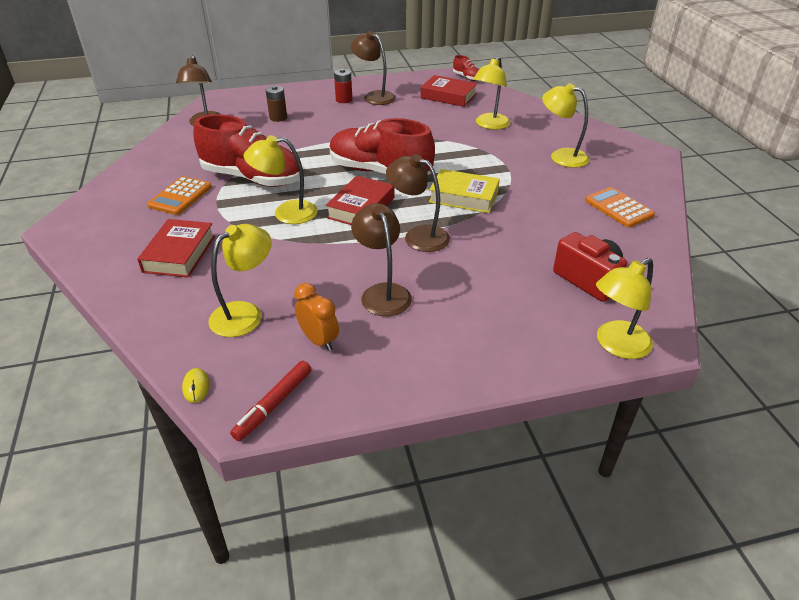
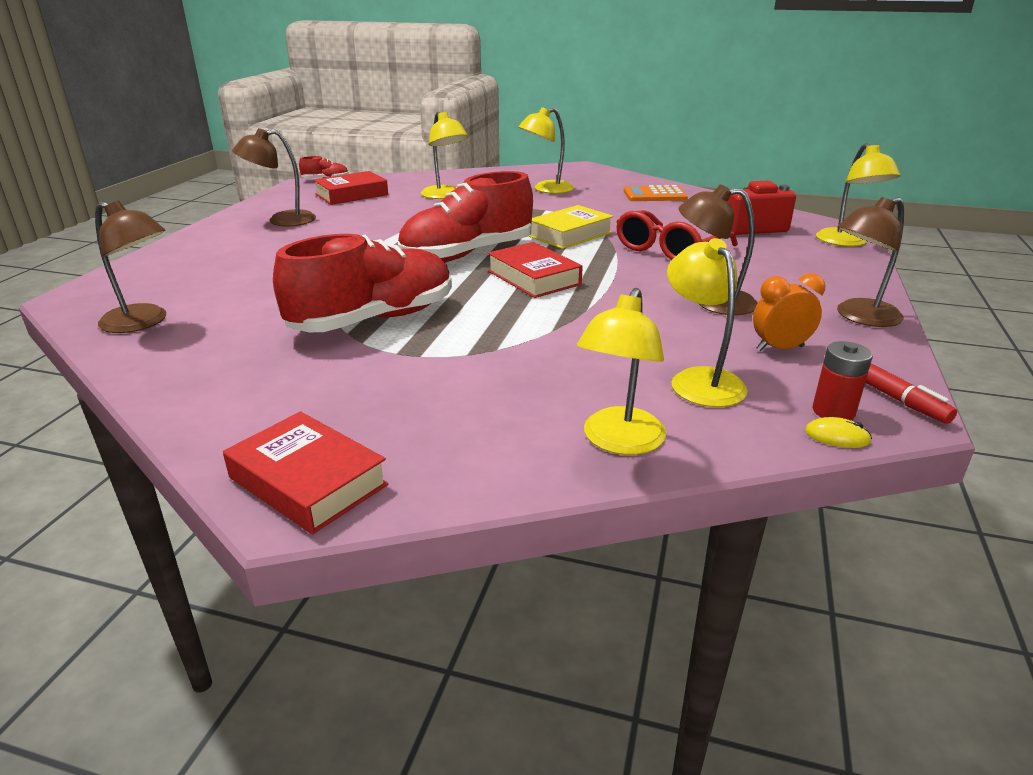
camera: 60 degrees left, 10 degrees down
(179, 254) = (515, 402): red book -> red book (308, 481)
(180, 196) = (348, 376): orange calculator -> none
(278, 118) = (229, 275): brown battery -> none
(286, 213) = (494, 316): yellow lamp -> yellow lamp (619, 442)
(344, 100) = (257, 234): red battery -> red battery (833, 411)
(418, 236) = (621, 266): brown lamp -> brown lamp (859, 317)
(478, 248) = (669, 250): none -> red glasses

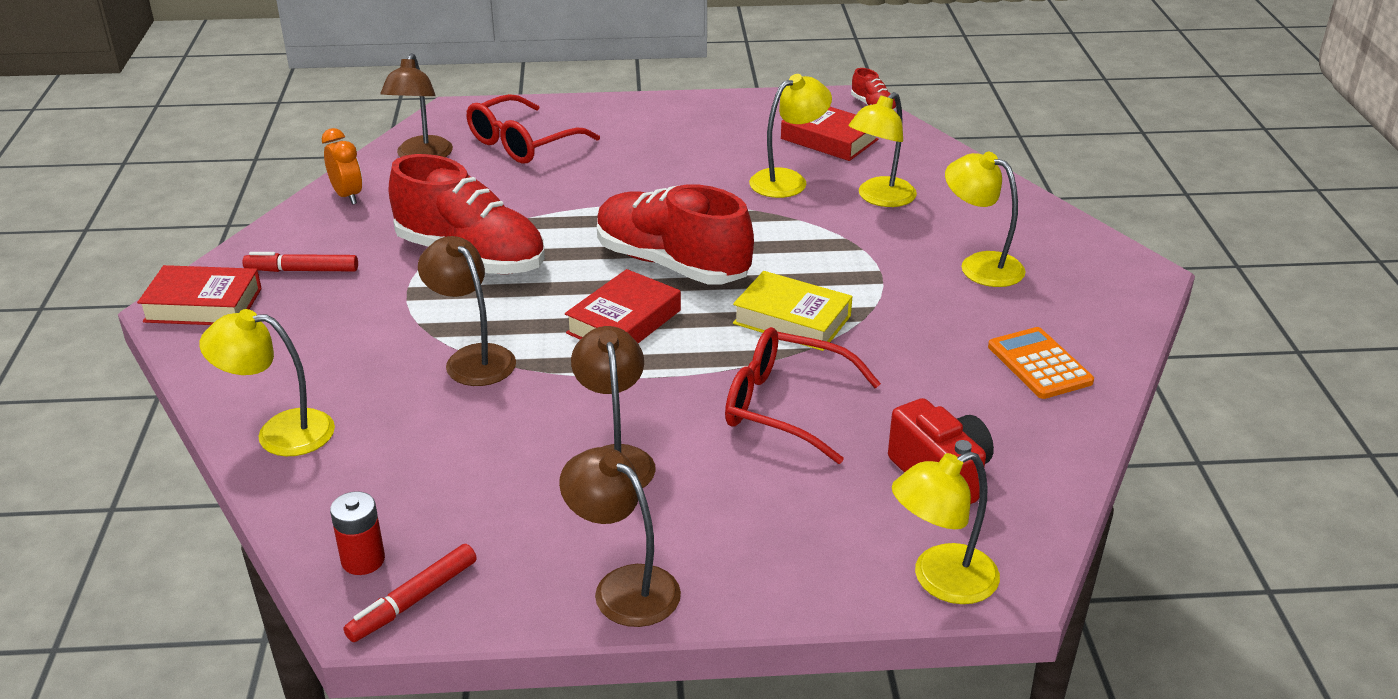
camera: 70 degrees right, 5 degrees up
(195, 278) = (522, 143): none -> red glasses
(282, 220) = (705, 130): brown lamp -> brown lamp (472, 358)
(300, 407) = (302, 270): none -> red marker
(308, 481) = (203, 305): red book -> red book turned 75 degrees clockwise
(700, 380) = (407, 467): yellow lamp -> yellow lamp (788, 180)
(780, 348) = (501, 519): orange clock -> orange clock (347, 196)
(837, 436) = (314, 562): yellow mouse -> none

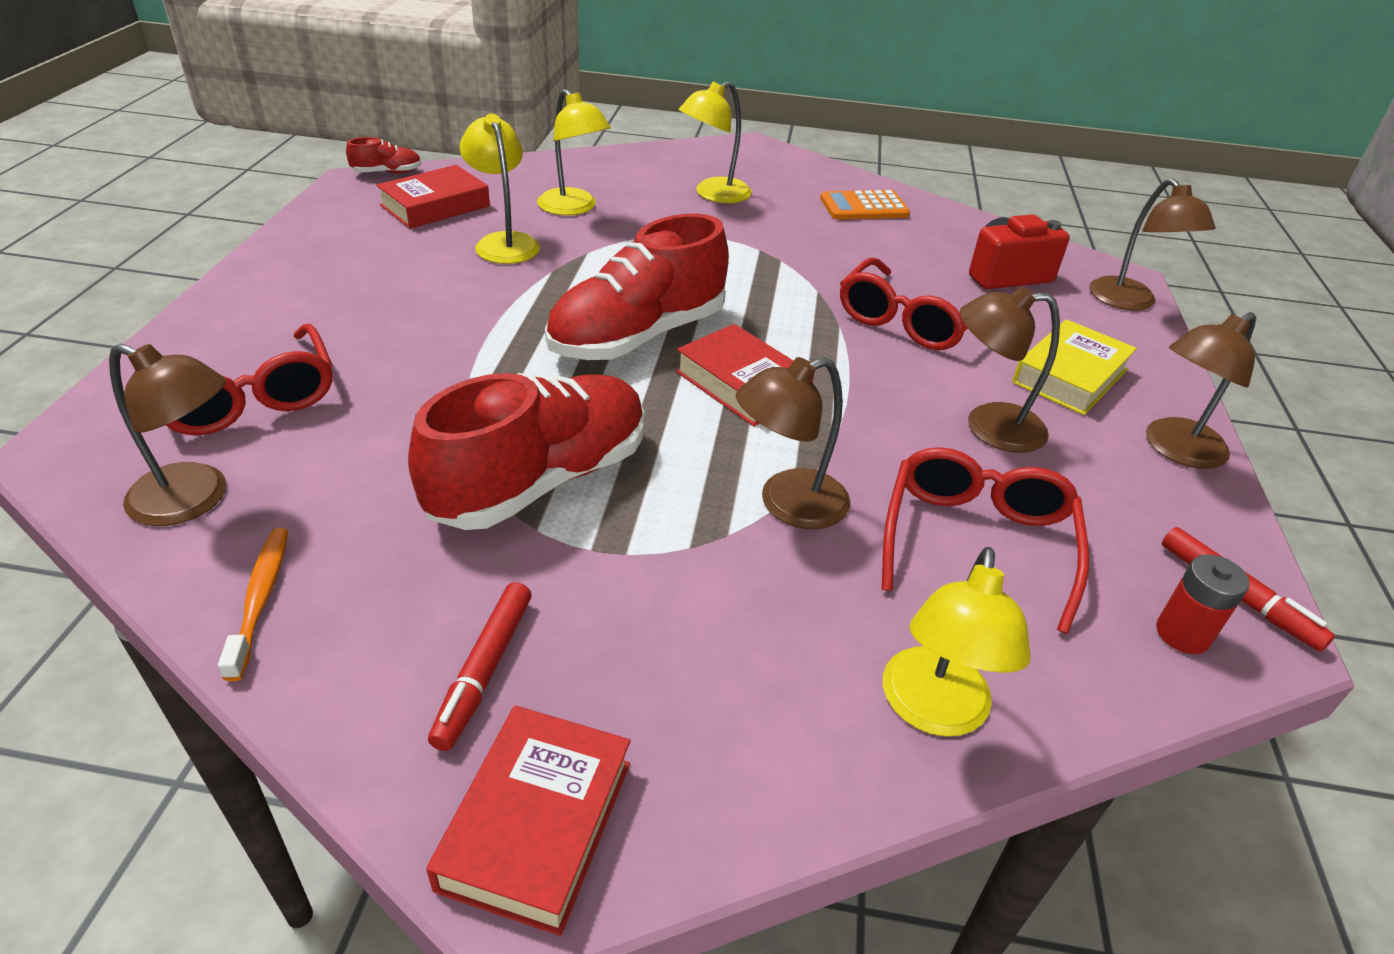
camera: 80 degrees left, 5 degrees up
(347, 196) = (260, 599): orange clock -> orange toothbrush
(451, 451) = (976, 541): none -> red glasses
(792, 320) = (769, 291): yellow book -> yellow book (1070, 376)
(940, 581) = (1130, 302): yellow lamp -> brown lamp

